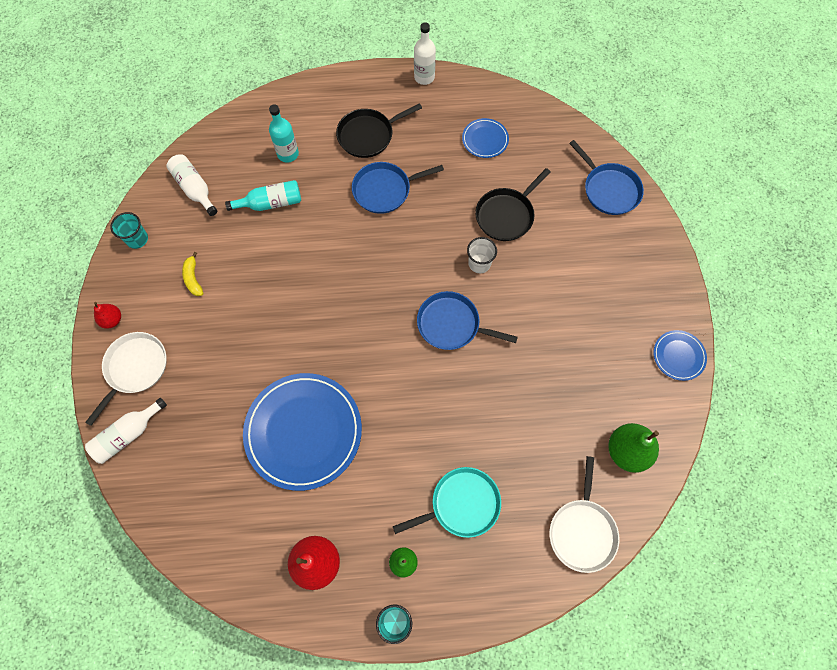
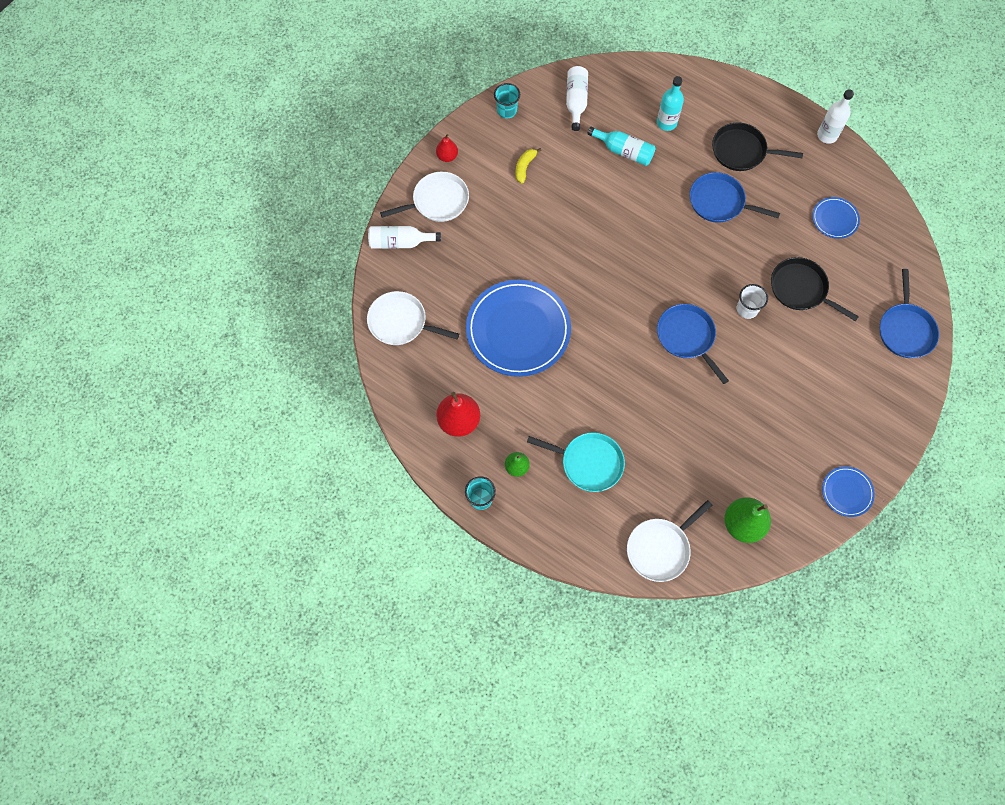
camera: 40 degrees right, 0 degrees up
(187, 512) = (400, 322): none -> white pan
(506, 215) = (800, 289): black pan -> black pan turned 45 degrees clockwise

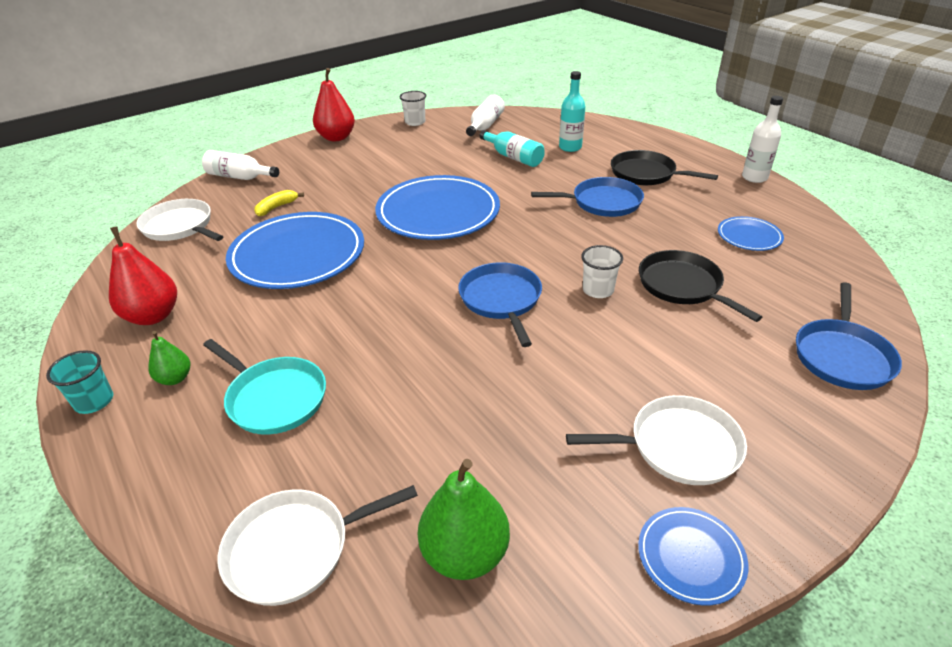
camera: 20 degrees right, 30 degrees down
(437, 201) = (301, 159): white pan -> white pan (678, 446)
(447, 156) = (336, 137): red pear -> red pear, size x1.78
(507, 110) = (415, 122): turquoise cup -> white cup
(524, 167) = (404, 152): yellow banana -> yellow banana (277, 207)
(597, 249) = (438, 212): none -> blue plate
(719, 202) = (603, 202): blue pan -> blue pan turned 135 degrees clockwise

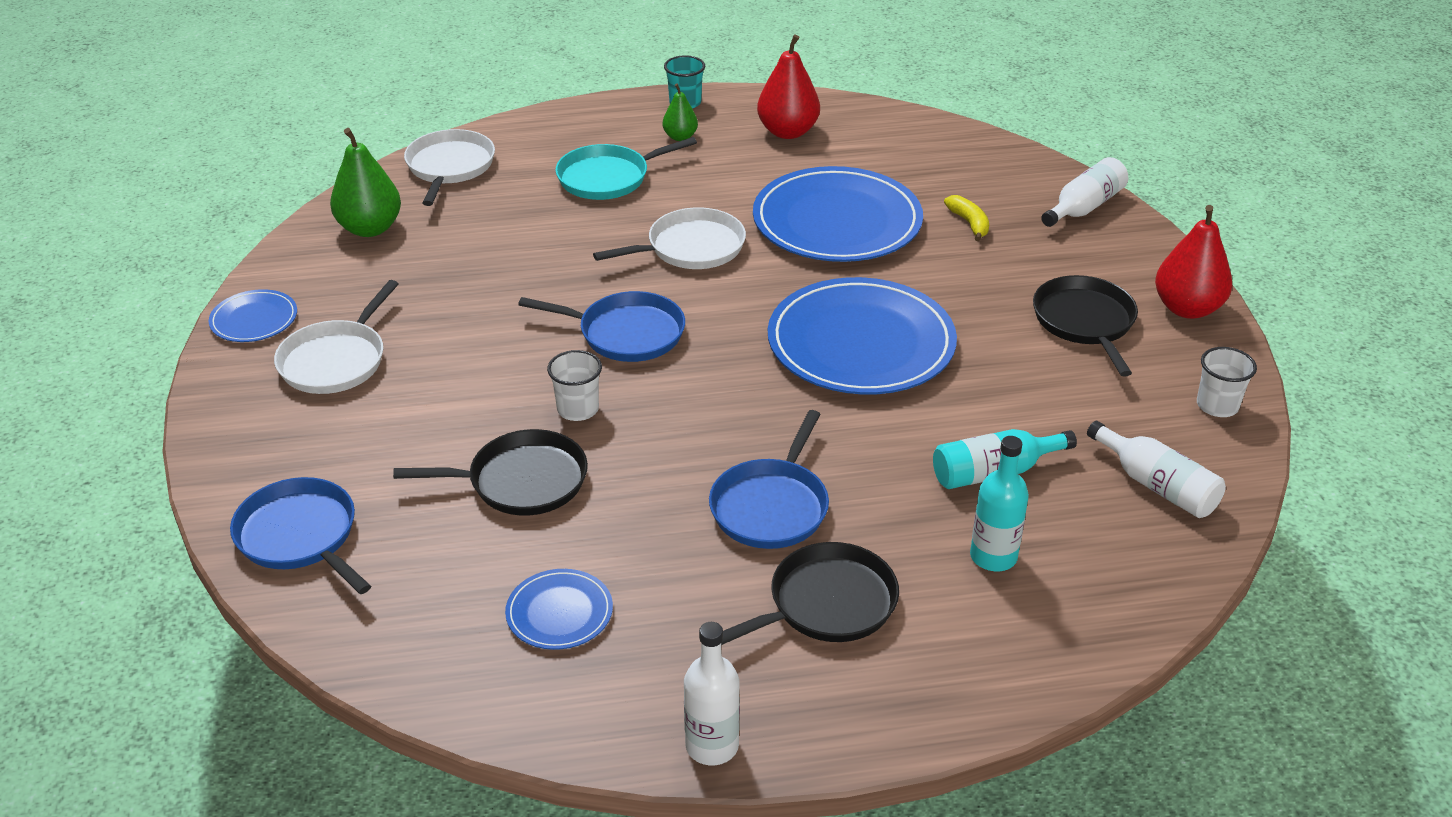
camera: 115 degrees right, 0 degrees up
(180, 226) = (966, 156): white pan -> white pan (691, 247)
(367, 158) = (1085, 322): none -> black pan

